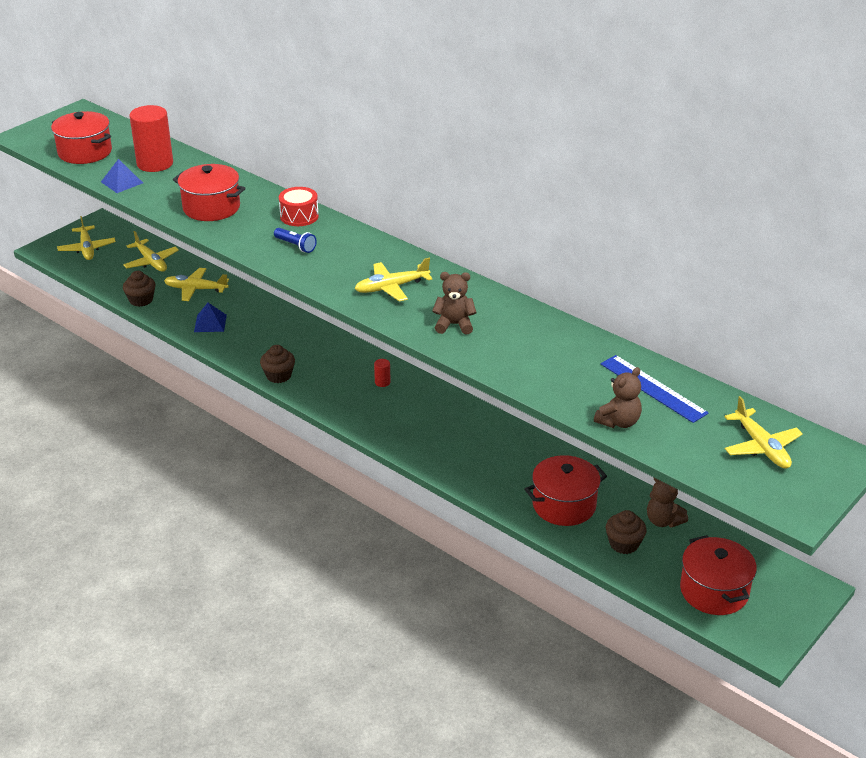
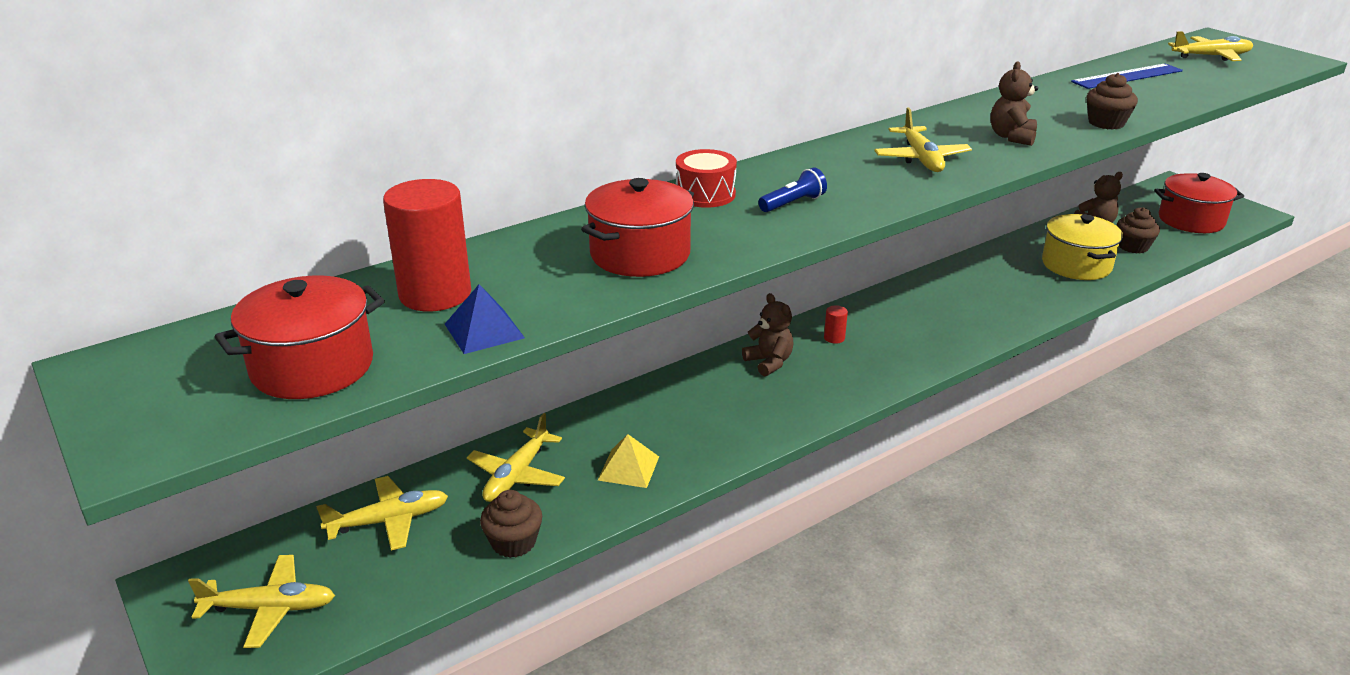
camera: 75 degrees left, 5 degrees down
(210, 323) = (628, 468): blue pyramid -> yellow pyramid
(278, 375) = (796, 416): brown cupcake -> brown cupcake (1106, 123)
(564, 505) = (1076, 265): red pot -> yellow pot
(618, 422) = (1190, 94): brown teddy bear -> brown teddy bear (769, 362)

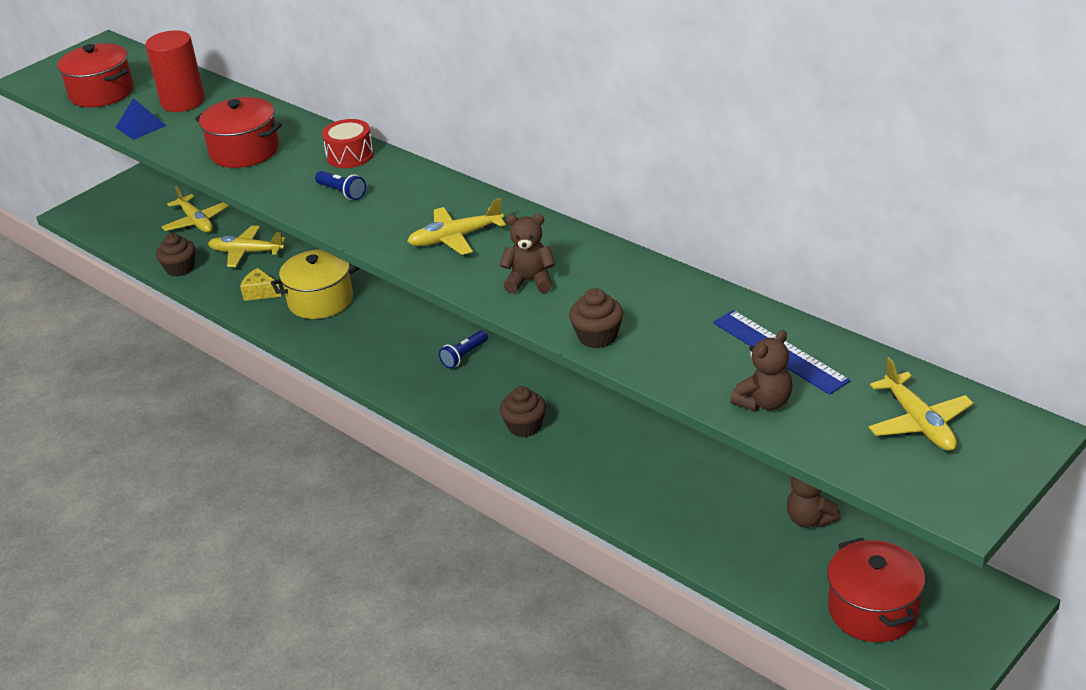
camera: 80 degrees right, 5 degrees up
(269, 608) = (122, 209): yellow plane -> none
(628, 468) = (260, 292): yellow pyramid -> yellow cheese
(769, 362) = (413, 328): brown teddy bear -> brown teddy bear (764, 402)
(834, 338) = (464, 356): red cylinder -> blue flashlight
(1076, 265) = (683, 503): yellow pot -> yellow pot (320, 300)
(1133, 246) = (757, 551): brown cupcake -> brown cupcake (524, 426)

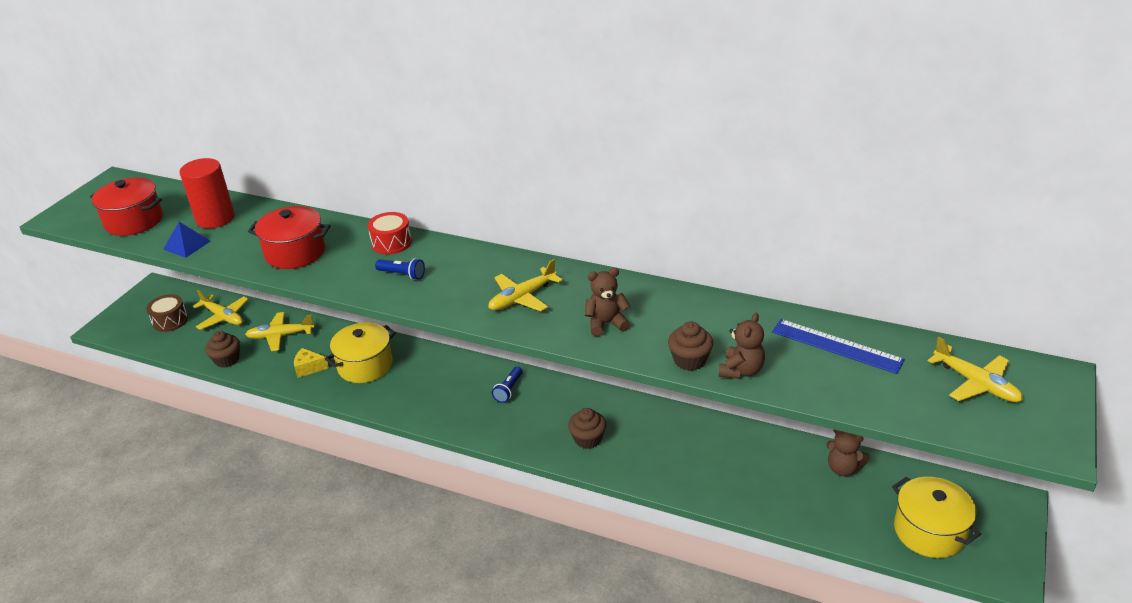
camera: 20 degrees left, 0 degrees up
(141, 216) = (170, 321): none -> brown drum
(764, 402) = (853, 390): brown teddy bear -> brown teddy bear (741, 371)
(873, 610) = (929, 531): red pot -> yellow pot

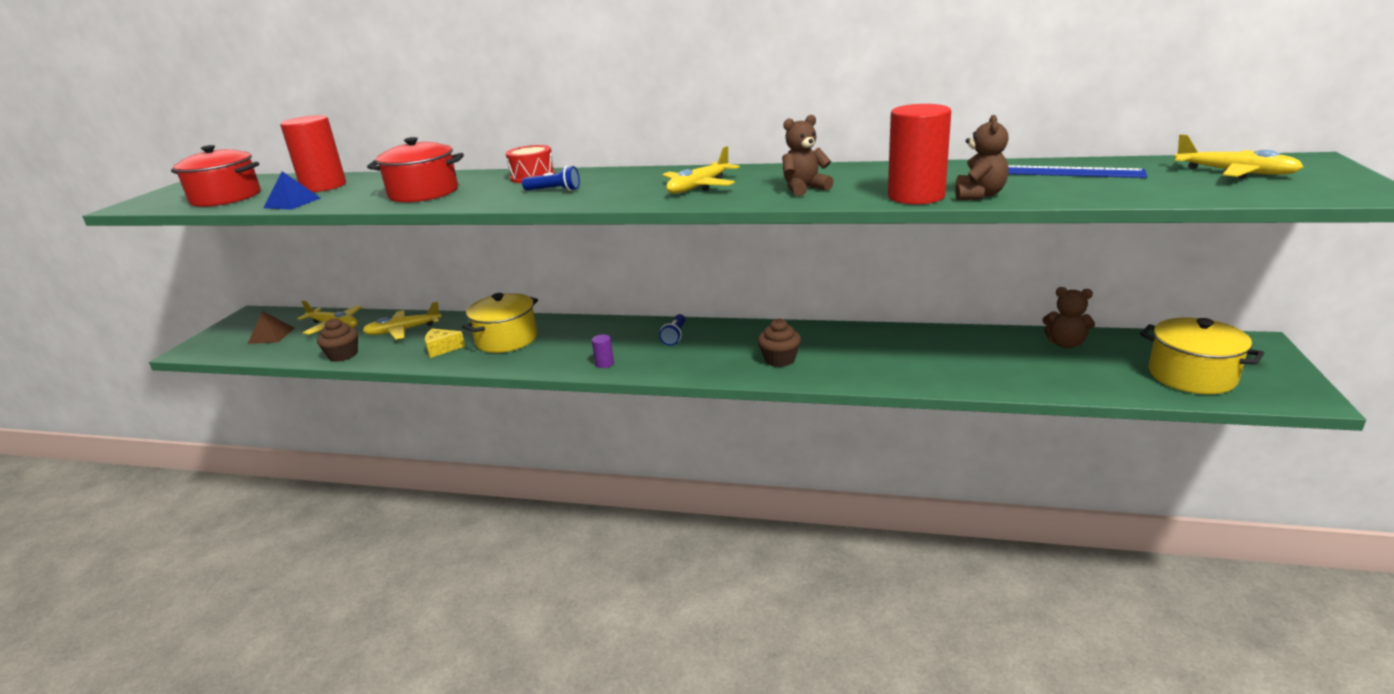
camera: 10 degrees left, 10 degrees down
(170, 321) = (271, 335): brown drum -> brown pyramid
(439, 414) = (604, 363): none -> purple cylinder
(689, 360) = (916, 196): brown cupcake -> red cylinder

